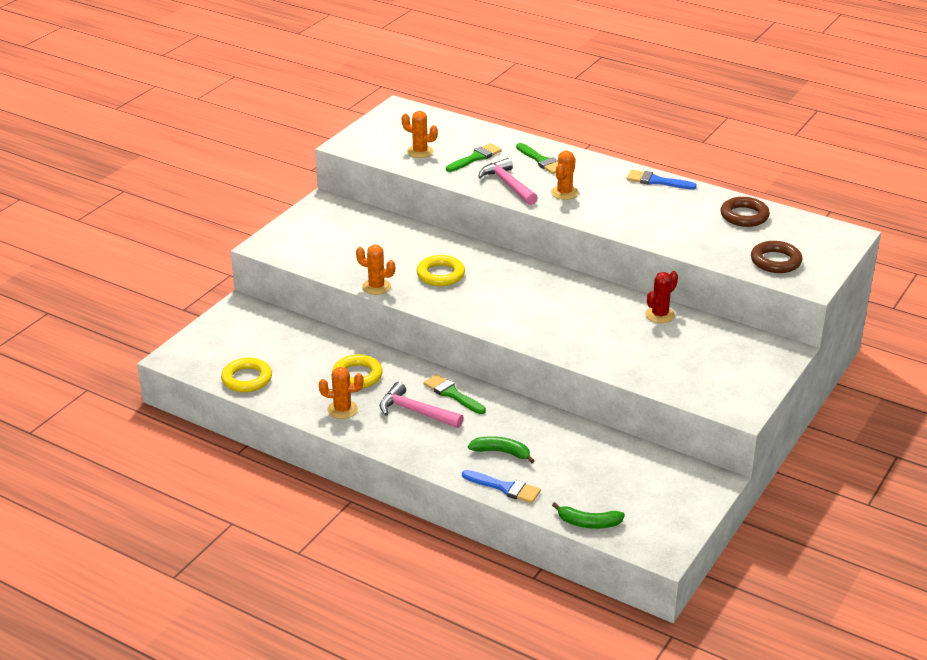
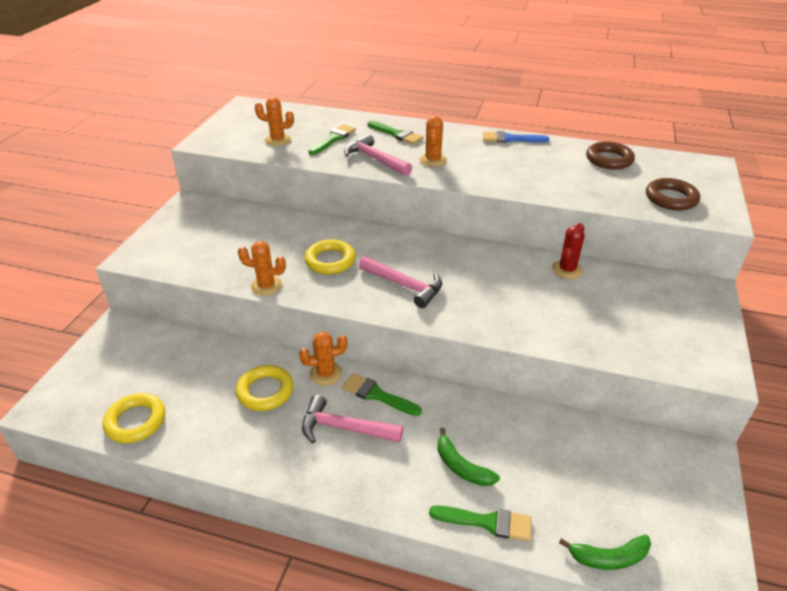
camera: 15 degrees left, 5 degrees up
(342, 410) = (258, 443): orange cactus -> orange cactus (325, 374)
(500, 305) = (404, 285): none -> pink hammer
(501, 452) = (461, 466): green banana -> green banana turned 135 degrees counterclockwise
(505, 488) = (487, 522): blue brush -> green brush

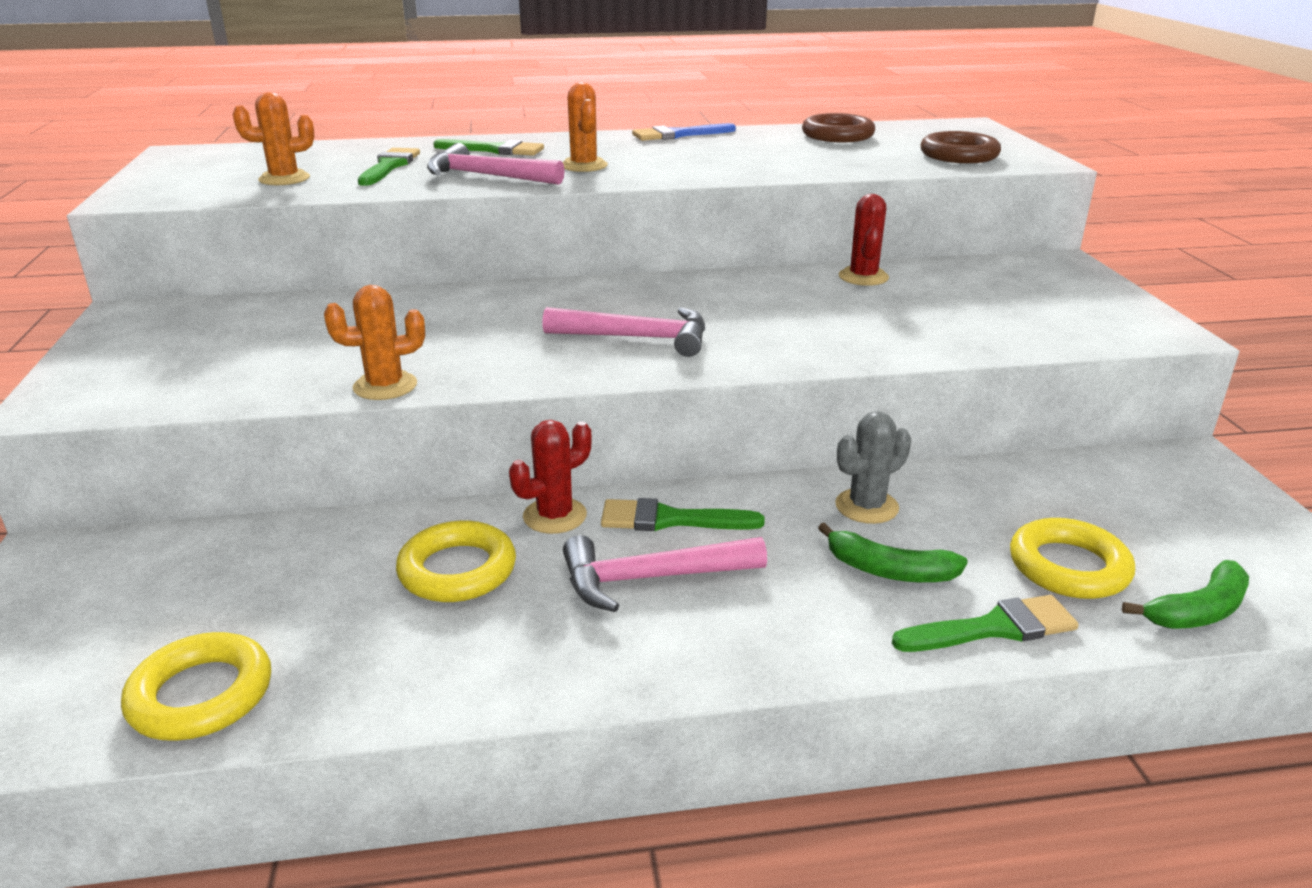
camera: 25 degrees left, 10 degrees down
(325, 374) = (555, 516): orange cactus -> red cactus
(330, 261) = (479, 334): yellow ring -> yellow ring (1068, 567)
(481, 421) = (866, 506): none -> grey cactus

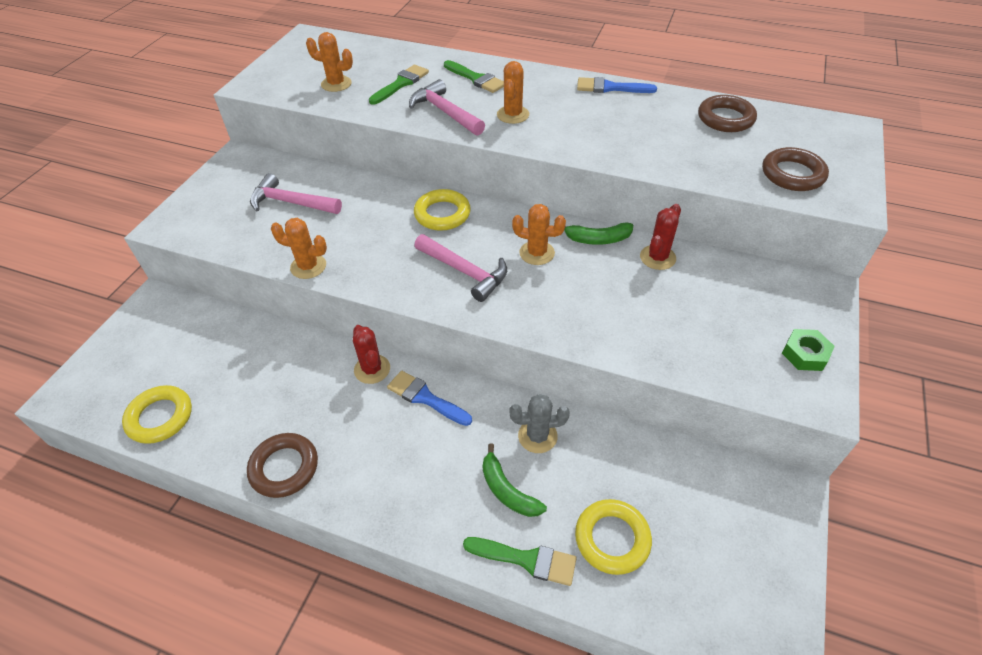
camera: 30 degrees right, 20 degrees up
(457, 570) = (303, 388): yellow ring -> yellow ring (442, 214)
(518, 671) = (284, 468): none -> brown ring
(555, 516) = (372, 369): red cactus -> red cactus turned 75 degrees clockwise
(651, 578) = (384, 436): pink hammer -> pink hammer (291, 202)
(670, 519) = (425, 398): green brush -> blue brush
(714, 303) = (537, 253): none -> orange cactus
(1107, 306) = (805, 354): none -> green nut
(1198, 611) = (657, 611): green banana -> green banana (597, 239)

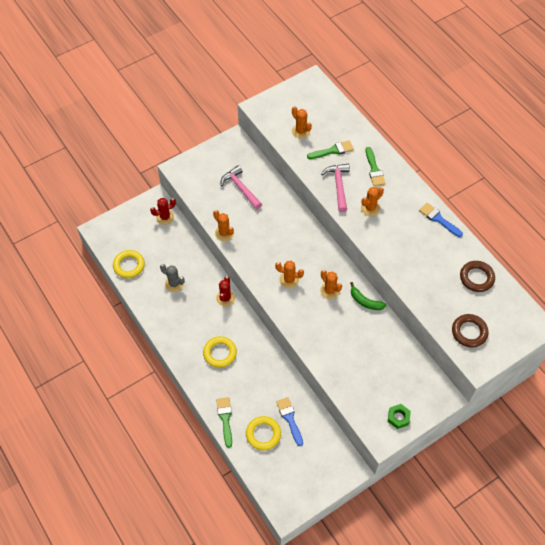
camera: 35 degrees right, 10 degrees up
(284, 468) = (162, 321): brown ring -> none
(425, 398) = (238, 327): blue brush -> blue brush (289, 419)
(442, 214) = (305, 239): yellow ring -> yellow ring (220, 353)
(464, 271) = (289, 280): pink hammer -> orange cactus
(507, 490) = (239, 388): green banana -> none
(526, 560) = (225, 419): green brush -> green brush turned 150 degrees counterclockwise
(537, 436) = (270, 375): grey cactus -> grey cactus (174, 284)
(657, 257) = (383, 329): red cactus -> red cactus (165, 217)

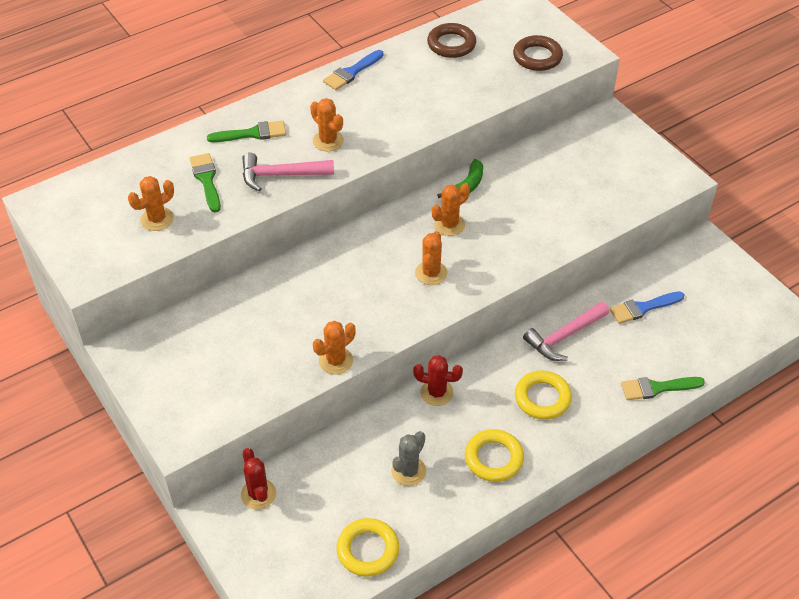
camera: 90 degrees left, 10 degrees down
(241, 188) = (238, 338): pink hammer -> pink hammer (564, 336)
(263, 434) = (673, 339): yellow ring -> yellow ring (494, 458)
(398, 417) = (647, 161): green nut -> none

